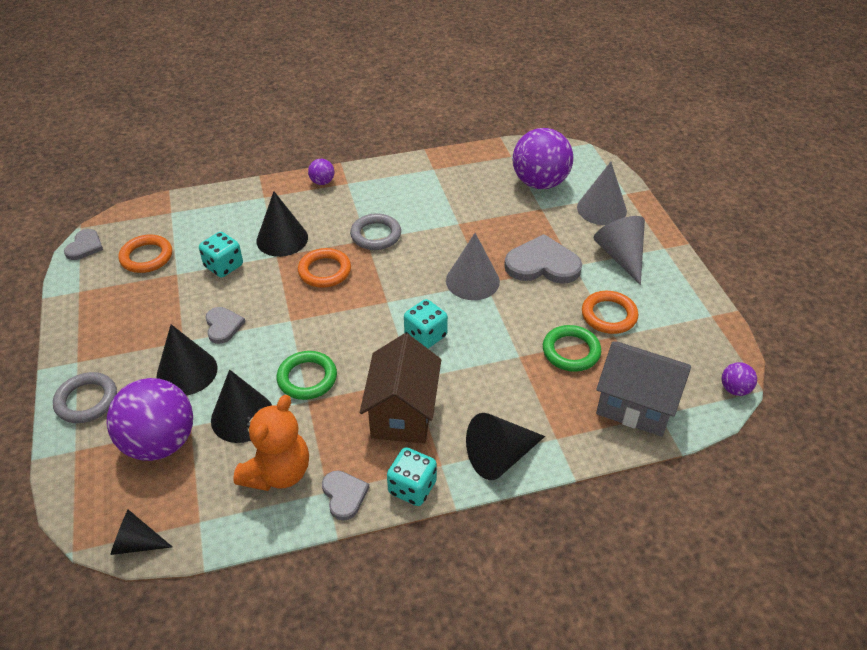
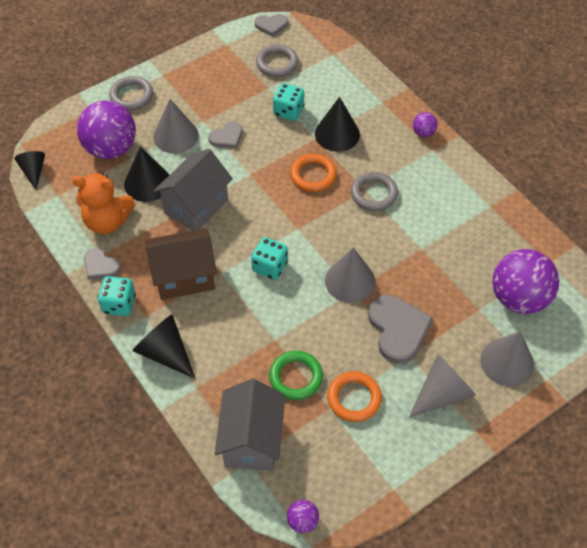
camera: 70 degrees right, 10 degrees up
(146, 257) = (277, 63): orange ring -> grey ring
(187, 372) = (175, 136): black cone -> grey cone
(307, 378) = (196, 206): green ring -> grey house
(344, 495) = (100, 266): grey heart -> grey heart turned 75 degrees clockwise

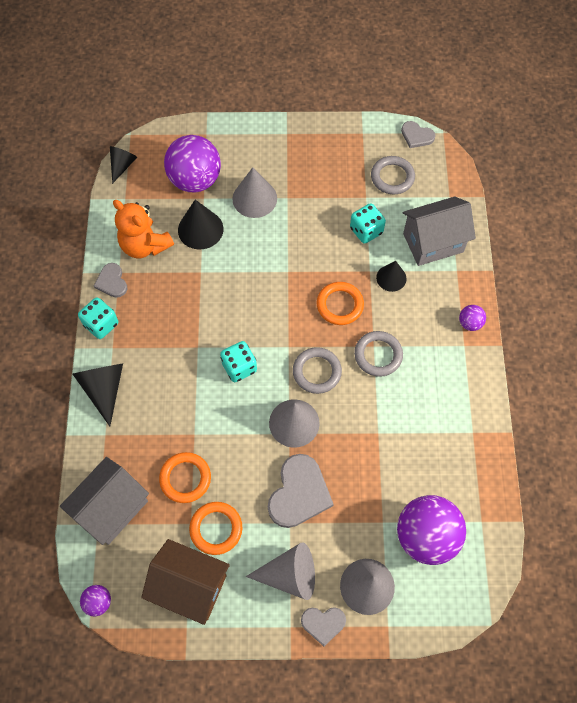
camera: 35 degrees right, 10 degrees up
(131, 96) = (247, 139): grey ring -> grey ring (317, 372)
(184, 277) = (166, 332): brown house -> brown house (190, 586)
(196, 206) = (222, 274): grey house -> grey house (433, 243)
(227, 137) = (295, 224): grey heart -> grey heart (323, 623)
(296, 377) = (185, 478): green ring -> orange ring
(337, 134) = (391, 278): black cone -> black cone, size x0.64

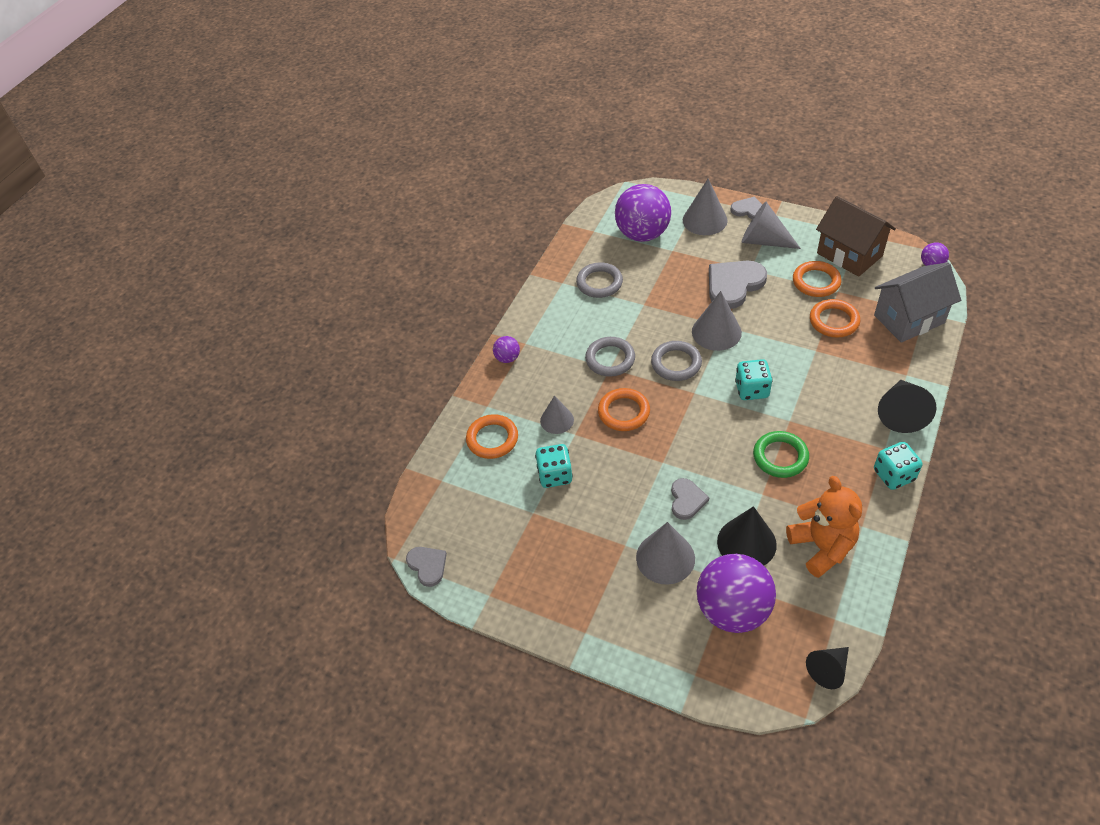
camera: 150 degrees left, 15 degrees down
(112, 282) = (873, 517): grey heart -> grey heart (687, 500)
(196, 309) = (780, 457): none -> green ring
(391, 278) = (557, 420): black cone -> grey cone
(392, 177) = (489, 524): grey ring -> grey ring (599, 283)
(433, 243) = (492, 439): grey house -> orange ring

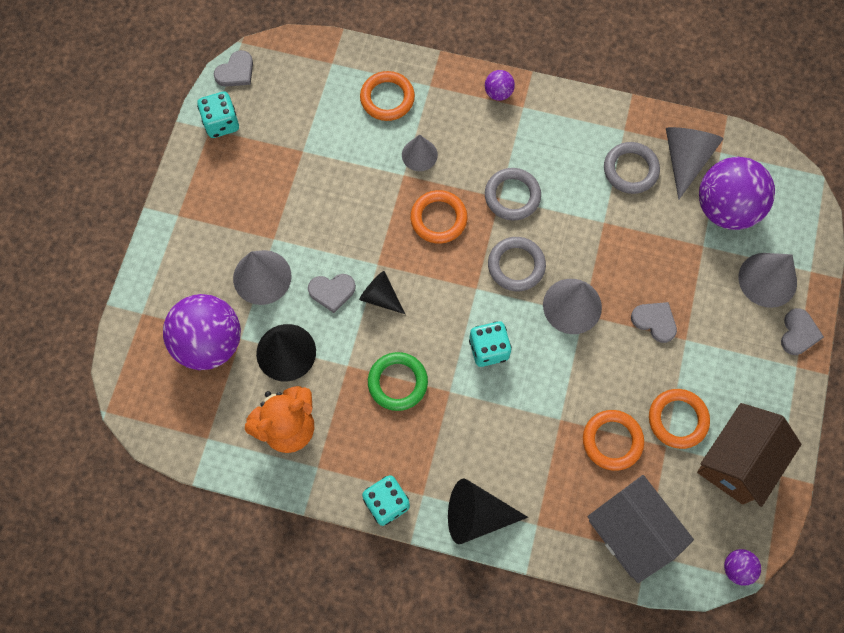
camera: 75 degrees right, 20 degrees up
(555, 475) = (349, 163): turquoise dice -> turquoise dice (221, 123)
(734, 285) = (655, 321): grey heart -> grey heart, size x0.56
(763, 241) = (742, 354): grey cone -> grey cone (685, 159)
(828, 669) = (153, 432): black cone -> black cone (380, 297)

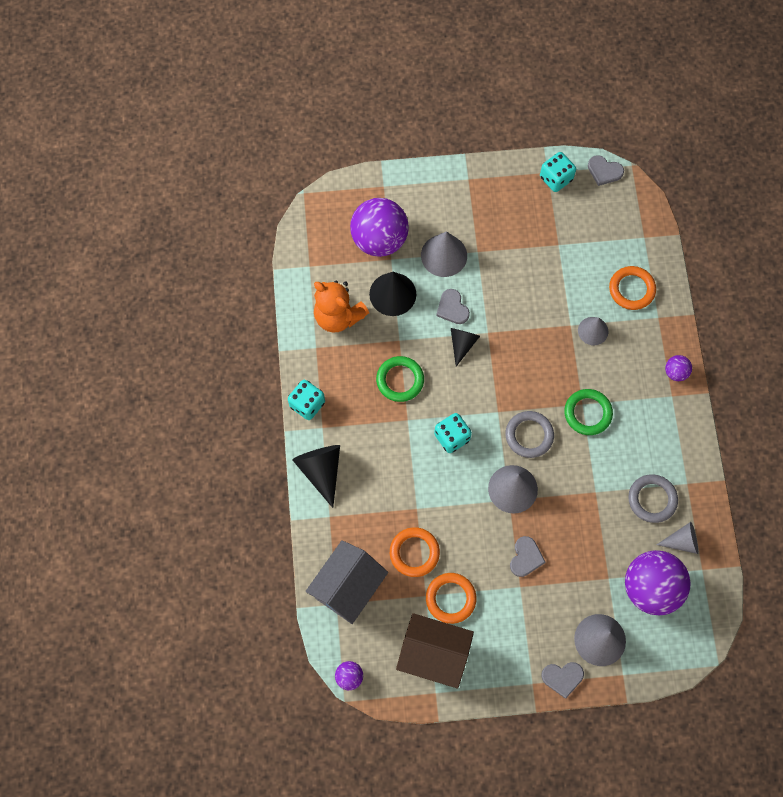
camera: 70 degrees right, 0 degrees up
(438, 219) = (544, 364): orange ring -> none
(512, 196) = (587, 413): grey ring -> green ring
(685, 159) = (682, 541): grey cone -> grey cone, size x0.64

